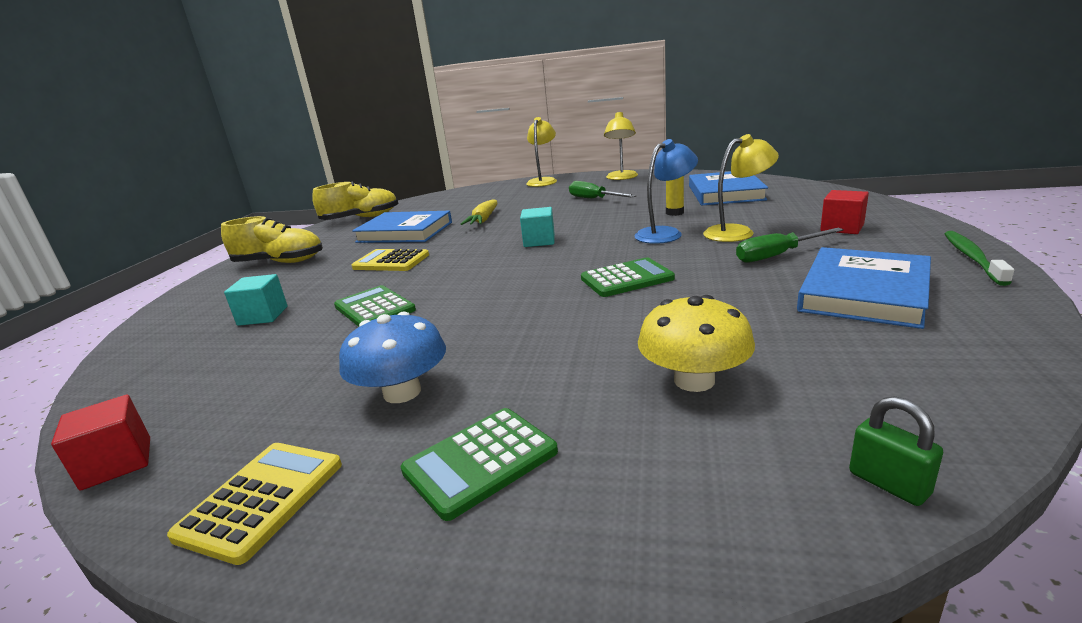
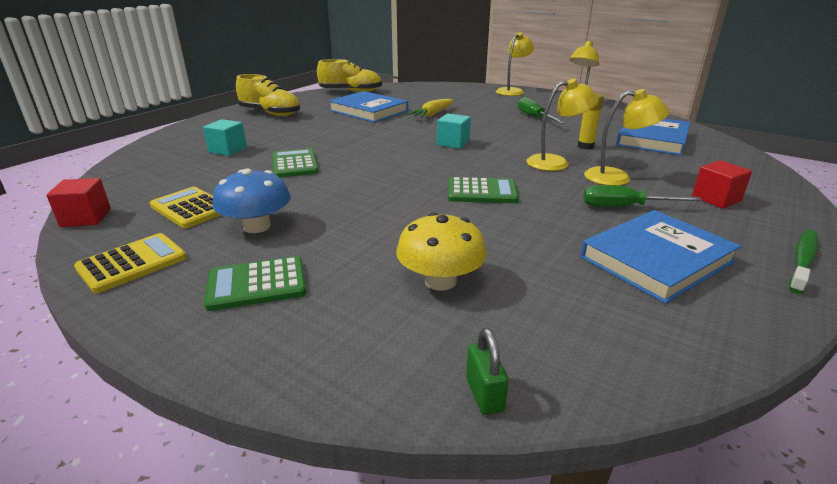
camera: 20 degrees right, 5 degrees up
(391, 261) = (337, 132): yellow calculator -> yellow calculator (191, 208)
(665, 233) = (556, 162): blue lamp -> yellow lamp

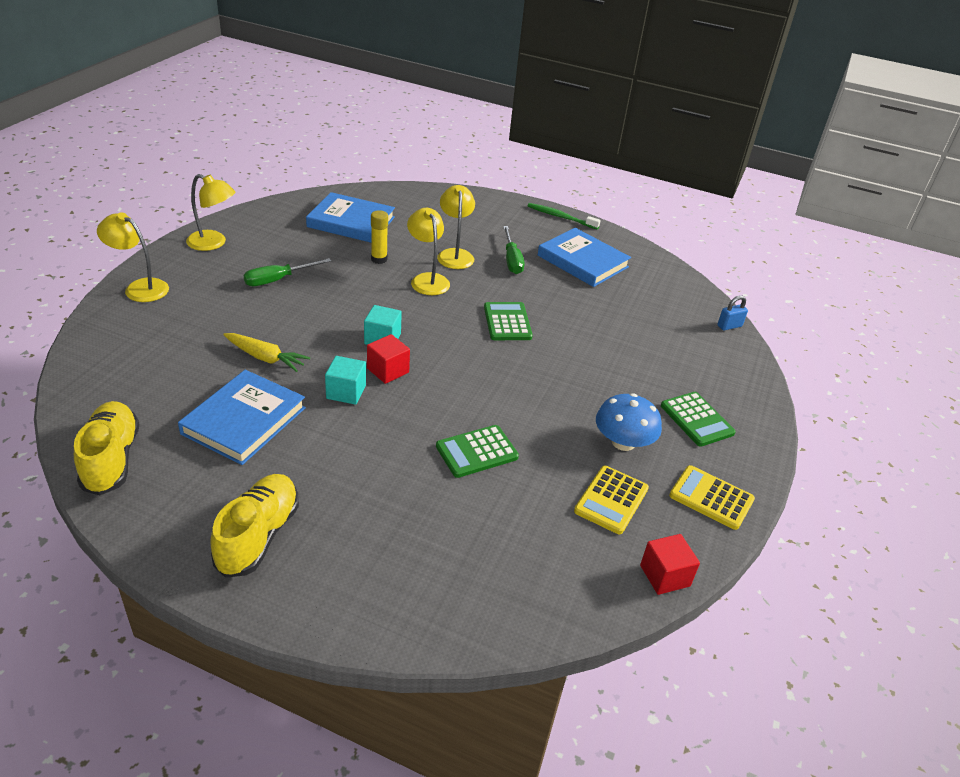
camera: 105 degrees left, 10 degrees up
(228, 150) = (443, 530): turquoise cube -> turquoise cube (346, 392)
(440, 281) = (649, 341): yellow mushroom -> none
(484, 394) = (729, 326): green padlock -> blue padlock
(716, 199) = (483, 223): red cube -> red cube (388, 370)

